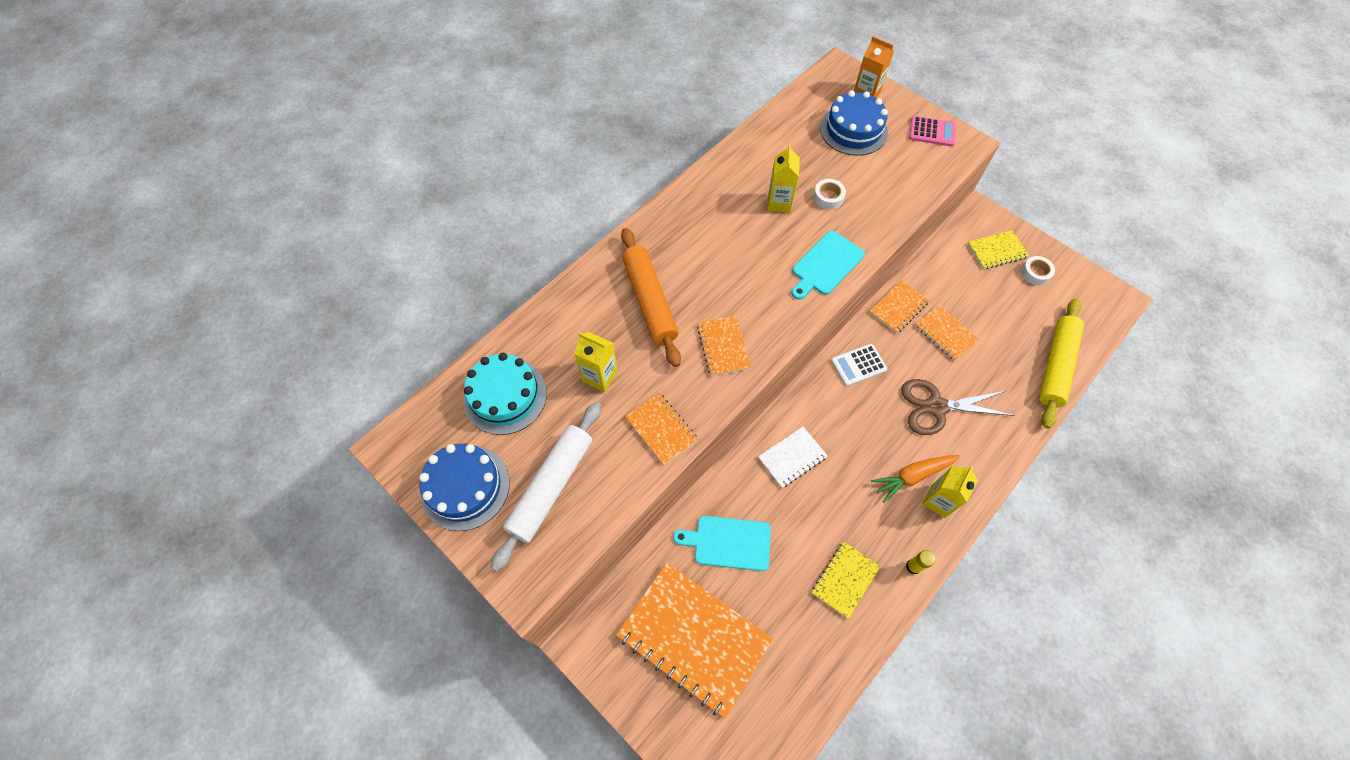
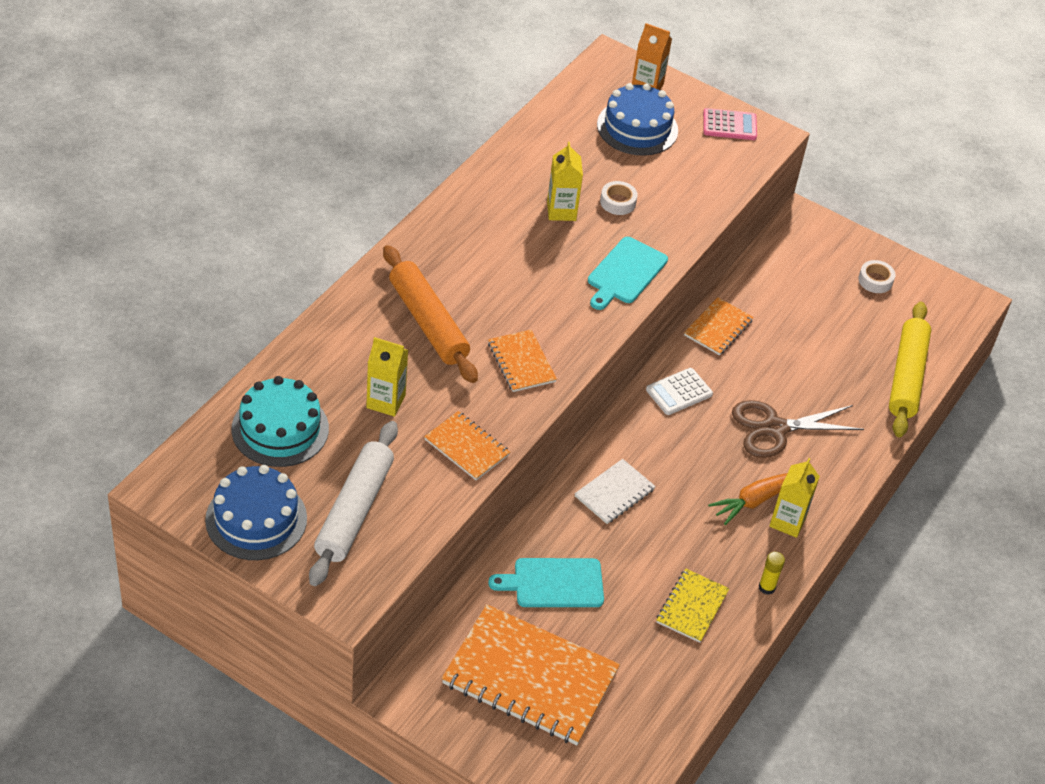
camera: 15 degrees left, 15 degrees down
(945, 334) = (777, 352): orange notebook -> none
(996, 251) = (828, 259): yellow notebook -> none

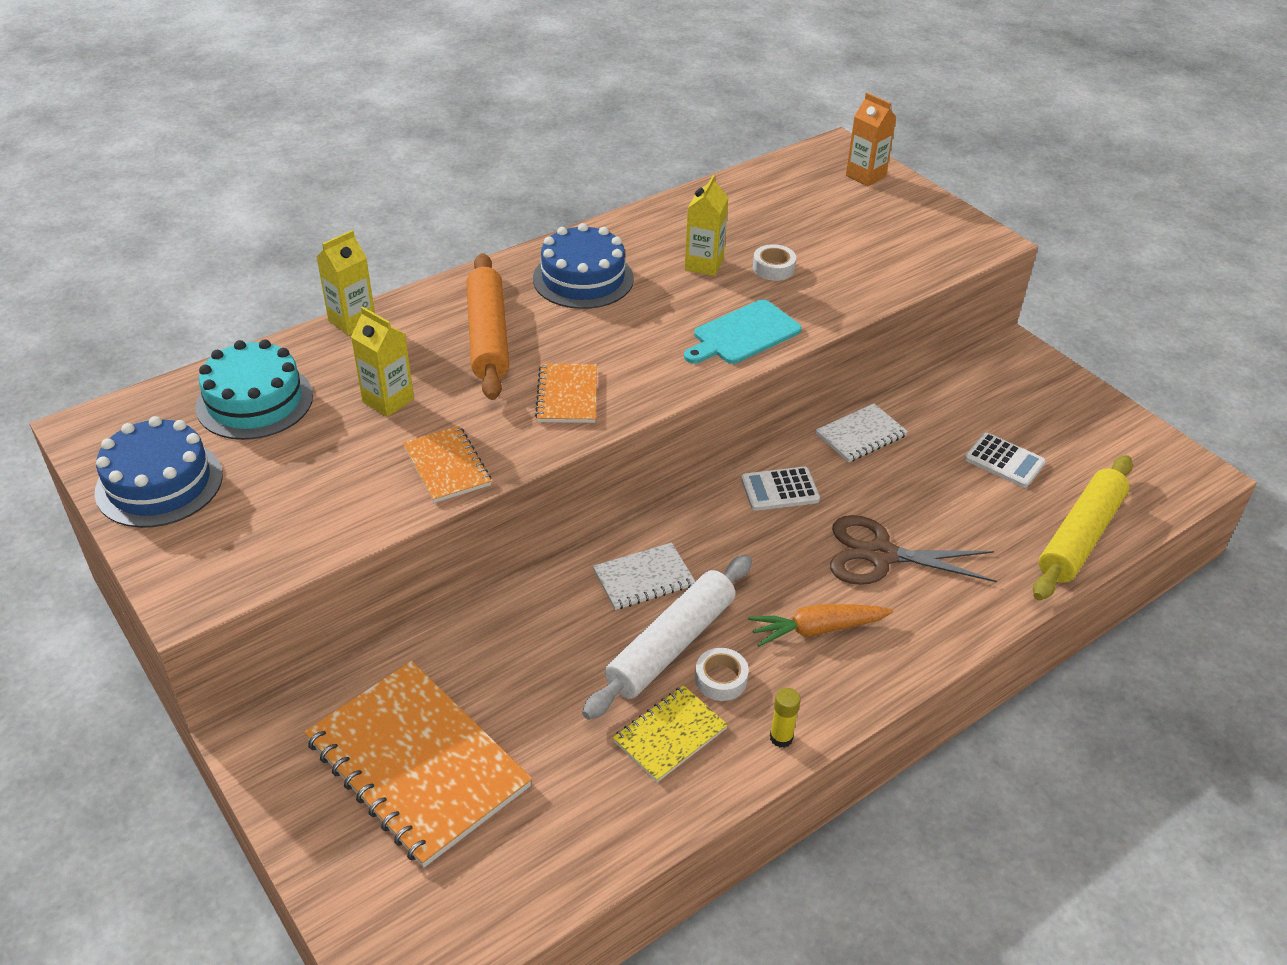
camera: 25 degrees right, 5 degrees down
(354, 511) = (272, 501): white rolling pin -> white rolling pin (671, 645)
(554, 583) = (513, 660): turquoise cutting board -> none
(637, 127) = (834, 208): blue cake -> blue cake (583, 278)
(718, 328) = (861, 435): orange notebook -> white notebook
(729, 125) = (943, 223): pink calculator -> none
(787, 522) = (847, 665): yellow carton -> yellow carton (352, 321)
(832, 325) = (1004, 461): none -> white calculator
(875, 280) = (1080, 427): white tape -> white tape (721, 679)

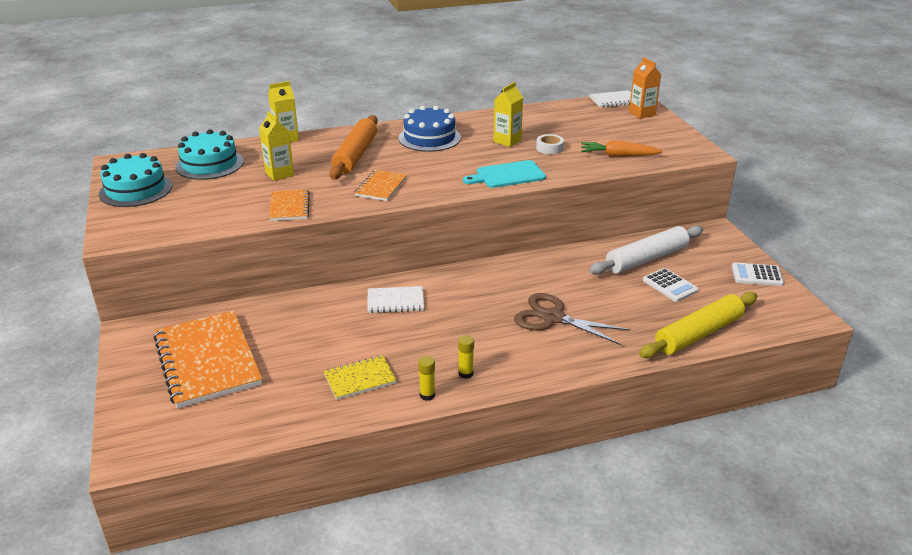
camera: 20 degrees right, 10 degrees down
(159, 483) = (136, 190): blue cake -> turquoise cake
(671, 645) = (390, 336): white rolling pin -> white rolling pin (646, 259)
(721, 679) = (409, 359): white tape -> none
(780, 490) = (509, 274): white calculator -> white calculator (757, 275)
(814, 685) = (465, 373): none -> yellow glue stick
(817, 629) = (486, 347): orange carrot -> orange carrot (618, 156)
(861, 435) = (580, 256): white notebook -> white notebook (614, 100)

